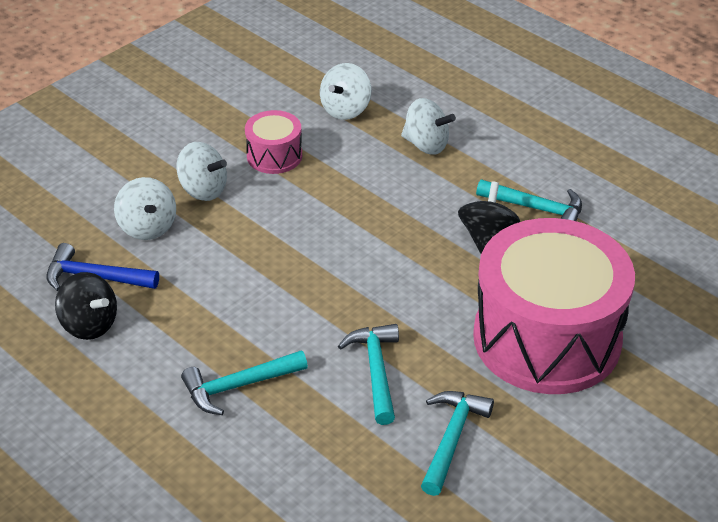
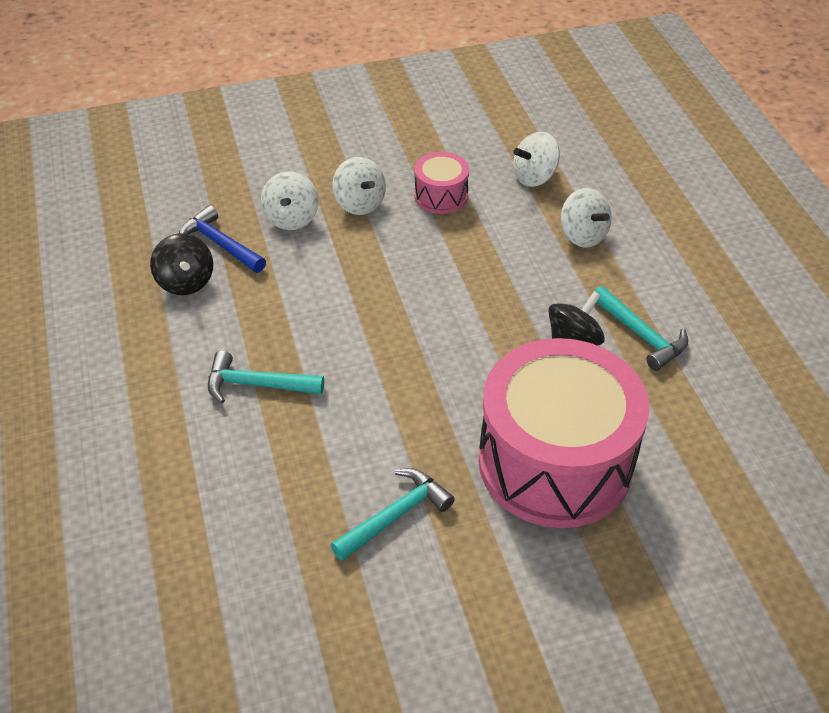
camera: 30 degrees right, 5 degrees up
(376, 371) = (378, 423): turquoise hammer -> none

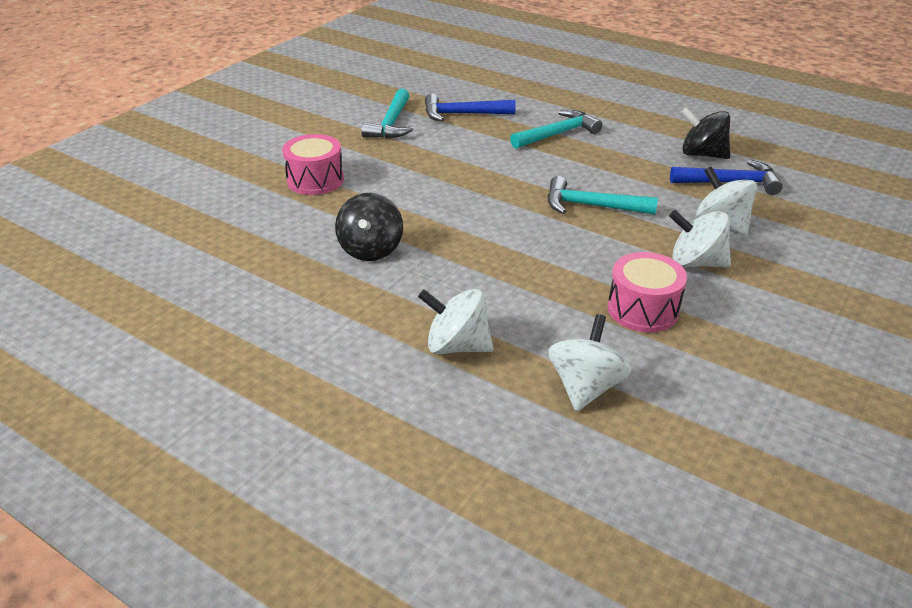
camera: 140 degrees right, 10 degrees down
(303, 482) = (462, 114): none -> blue hammer
(555, 462) = (315, 180): pink drum -> pink drum, size x0.44
(641, 335) = (314, 283): turquoise hammer -> turquoise hammer (591, 206)

